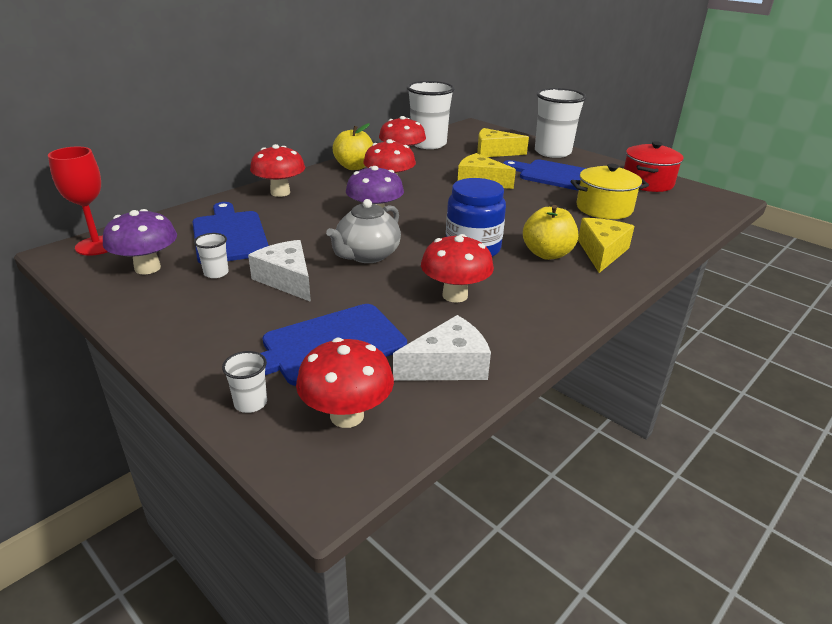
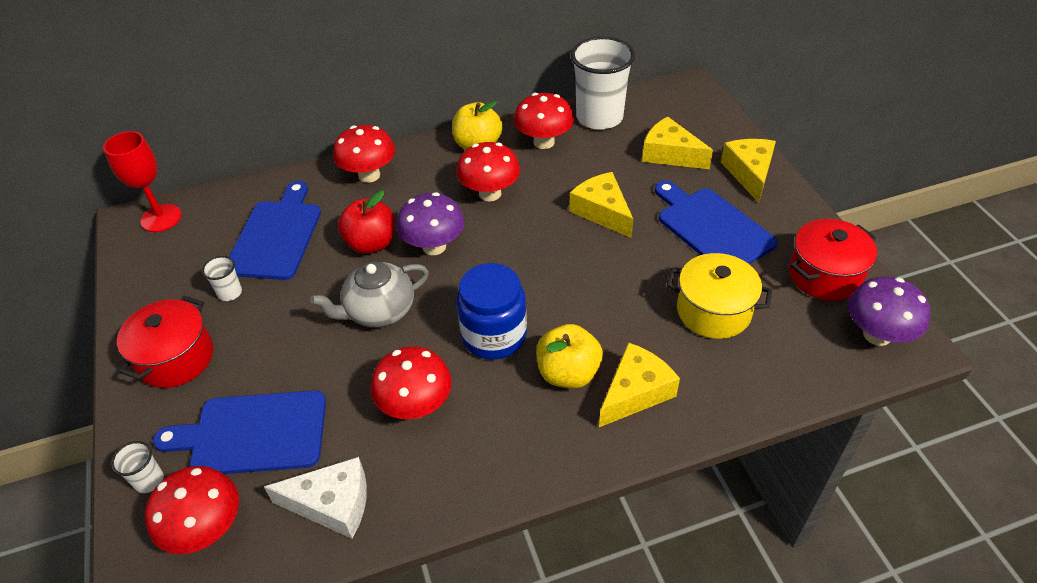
camera: 30 degrees right, 15 degrees up
(147, 268) = (181, 266): purple mushroom -> purple mushroom (877, 335)
(199, 321) = (176, 358): none -> red pot
(287, 280) = (281, 324): white cheese -> none
(321, 224) = (371, 244): none -> red apple
(552, 152) = (749, 173): white cup -> yellow cheese

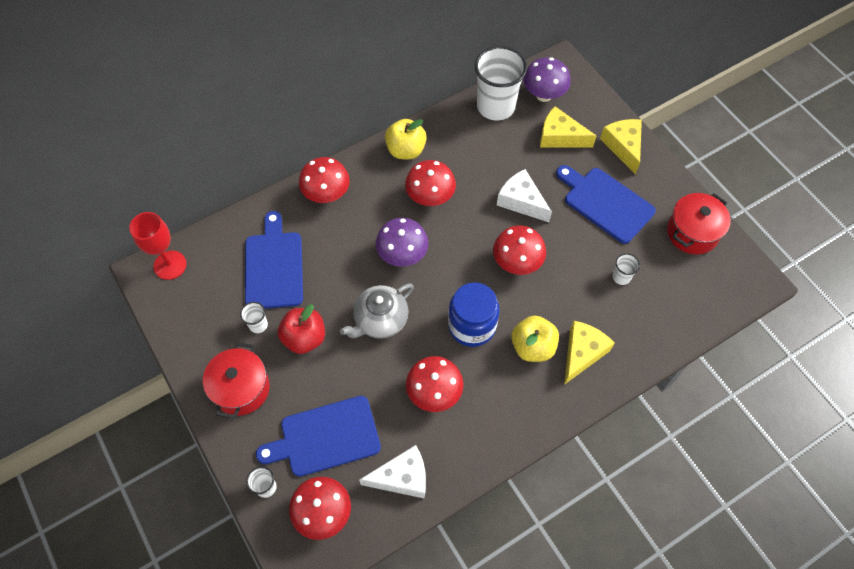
camera: 15 degrees left, 15 degrees up
(371, 244) = (352, 261): red apple -> red apple (304, 338)
(544, 142) = (458, 139): red mushroom -> red mushroom (517, 263)
(602, 211) = (521, 201): yellow cheese -> white cheese
(713, 311) = (621, 277): yellow pot -> white cup
(877, 335) = (734, 277): purple mushroom -> purple mushroom (544, 95)

